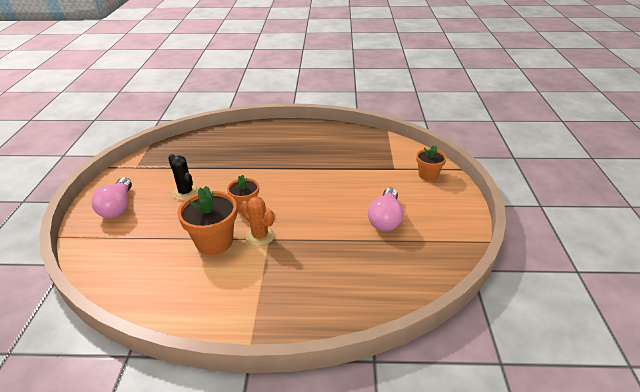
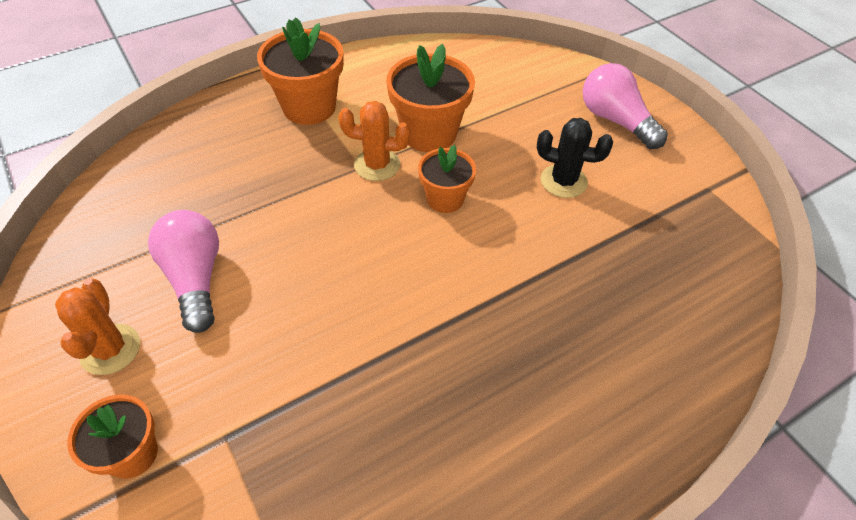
camera: 145 degrees right, 15 degrees up
(264, 293) = (309, 107): none -> orange flower pot
(431, 207) = (110, 349): none -> orange cactus

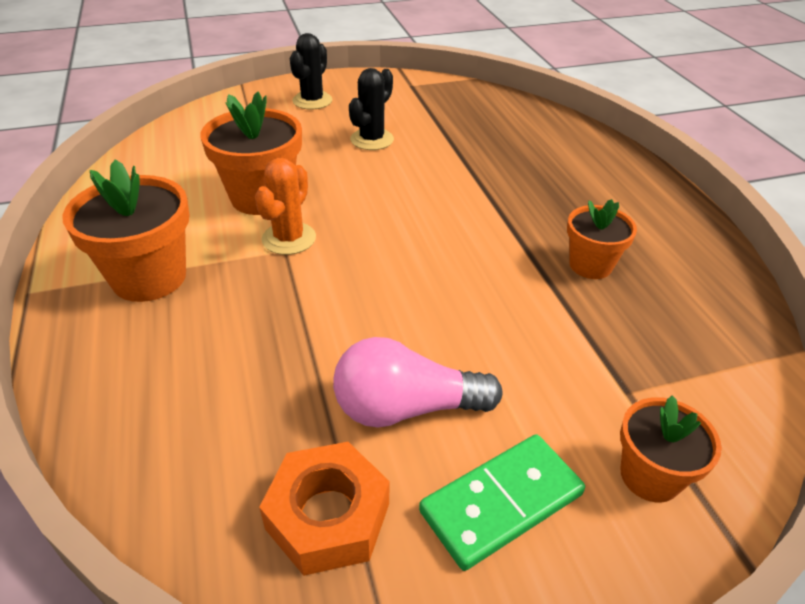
camera: 75 degrees left, 10 degrees down
(103, 256) = (328, 516): none -> orange nut
(110, 349) = (501, 502): orange cactus -> green domino
(445, 199) = (362, 204): orange flower pot -> orange flower pot (590, 265)
(615, 120) = (312, 101): pink light bulb -> black cactus

